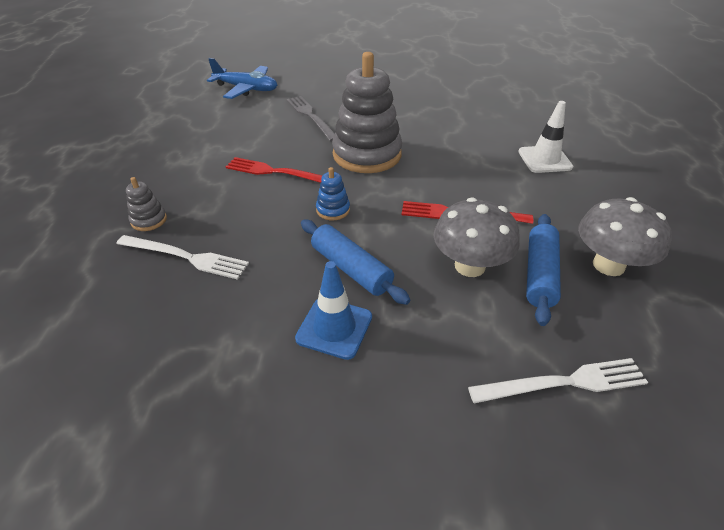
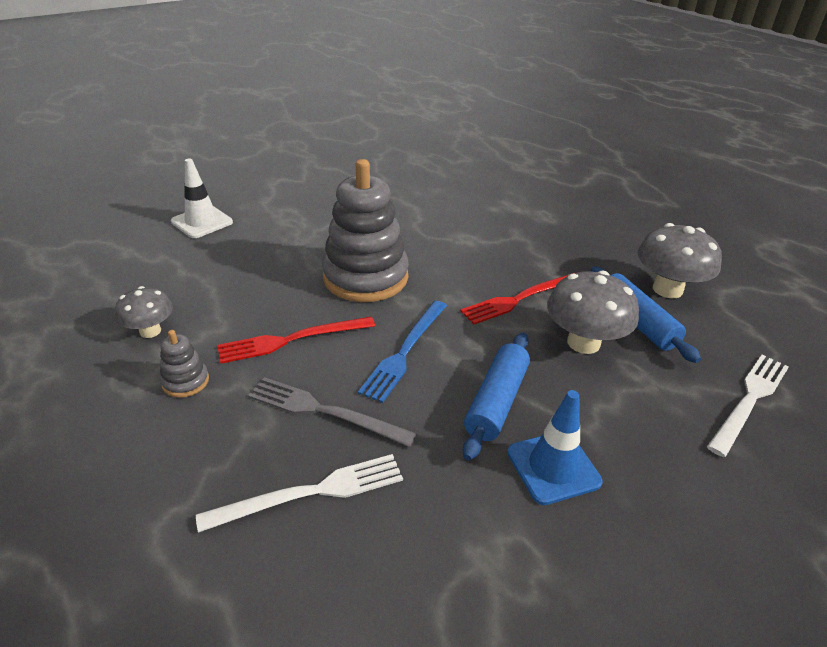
camera: 40 degrees left, 5 degrees down
(149, 220) = (201, 478): grey stacking toy -> grey stacking toy (185, 381)
(213, 136) = (150, 331): none -> grey mushroom
(246, 89) = (118, 255): blue plane -> none
(311, 116) = (249, 259): grey fork -> grey fork (324, 411)
(333, 210) = (405, 351): blue stacking toy -> blue fork
(351, 269) = (496, 401): blue rolling pin -> blue rolling pin turned 75 degrees counterclockwise
(544, 159) = (523, 218): white traffic cone -> white traffic cone (202, 222)

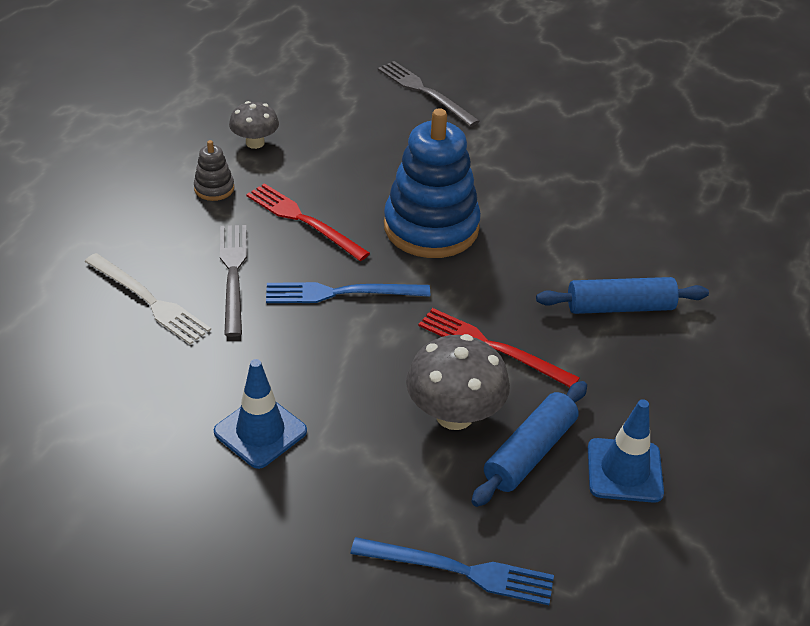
camera: 60 degrees right, 5 degrees up
(202, 222) = (424, 92): white traffic cone -> grey fork
(365, 277) = (431, 227): grey stacking toy -> blue stacking toy
(496, 401) = (317, 373): blue rolling pin -> blue rolling pin (620, 307)
(667, 289) = (624, 470): grey mushroom -> blue traffic cone
(749, 400) = (459, 570): white fork -> blue fork

